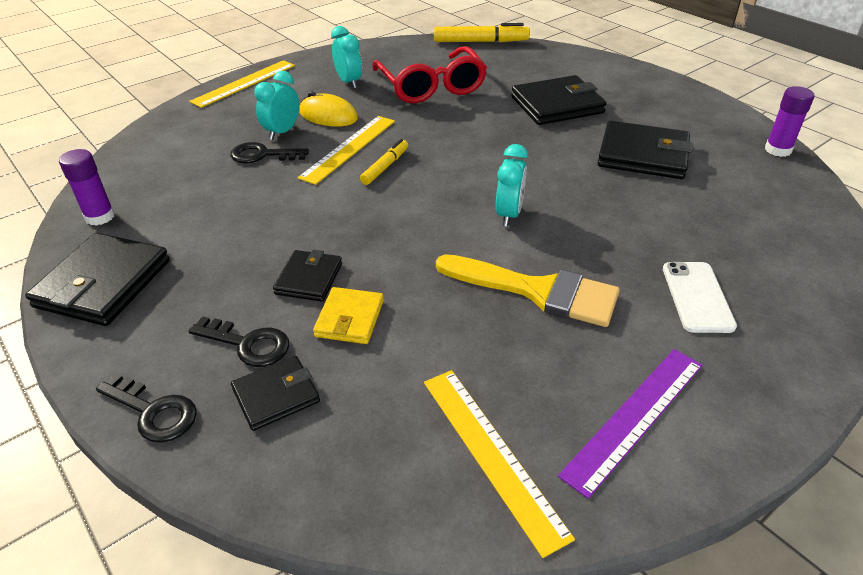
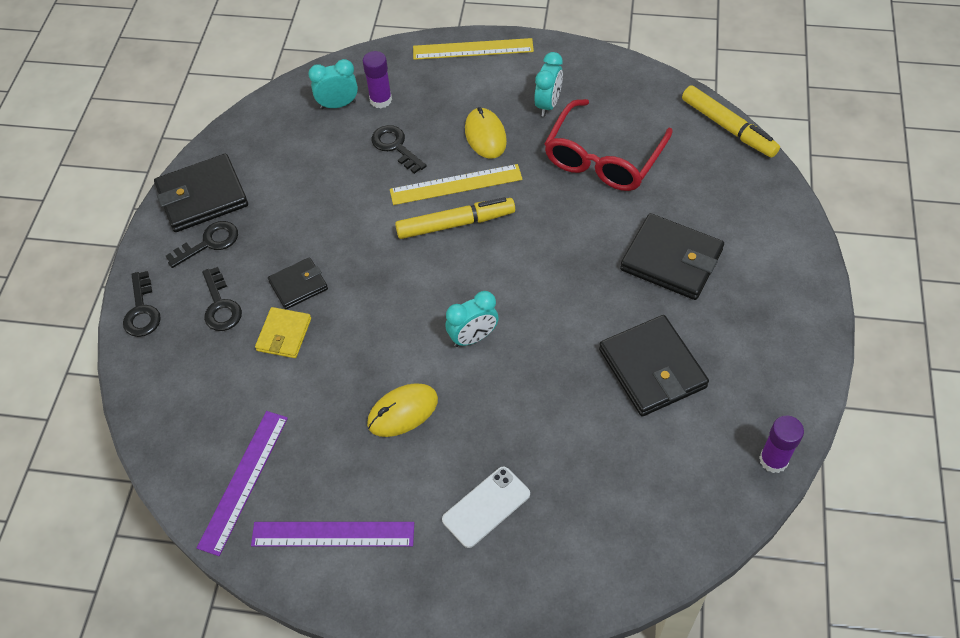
camera: 50 degrees right, 15 degrees up
(100, 217) = (251, 134): purple glue stick -> purple glue stick (381, 100)
(162, 310) = (209, 243): none -> black key
(276, 395) = (197, 352): black wallet -> none
(282, 132) = (434, 131): turquoise clock -> turquoise clock (338, 105)
(350, 318) = (284, 334): yellow wallet -> yellow wallet turned 45 degrees counterclockwise
(385, 167) = (455, 224): yellow marker -> yellow marker, size x1.65
(491, 453) = (244, 481): yellow ruler -> purple ruler
(538, 291) = (403, 412): yellow brush -> yellow mouse

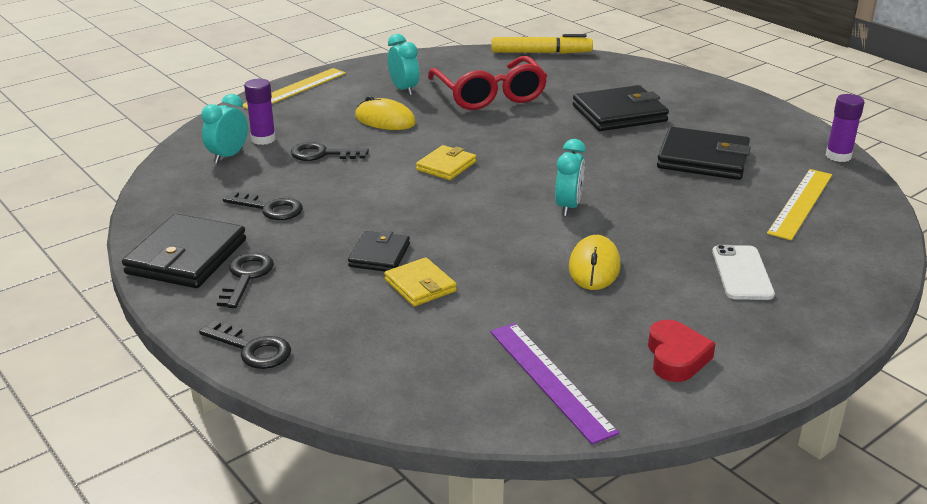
camera: 50 degrees left, 25 degrees down
(220, 305) = (328, 303): black key -> black key (269, 208)
(333, 534) = (676, 357): purple ruler -> red heart
(455, 224) = (446, 166): yellow marker -> yellow wallet
(456, 184) = (408, 149): yellow ruler -> yellow ruler (800, 203)

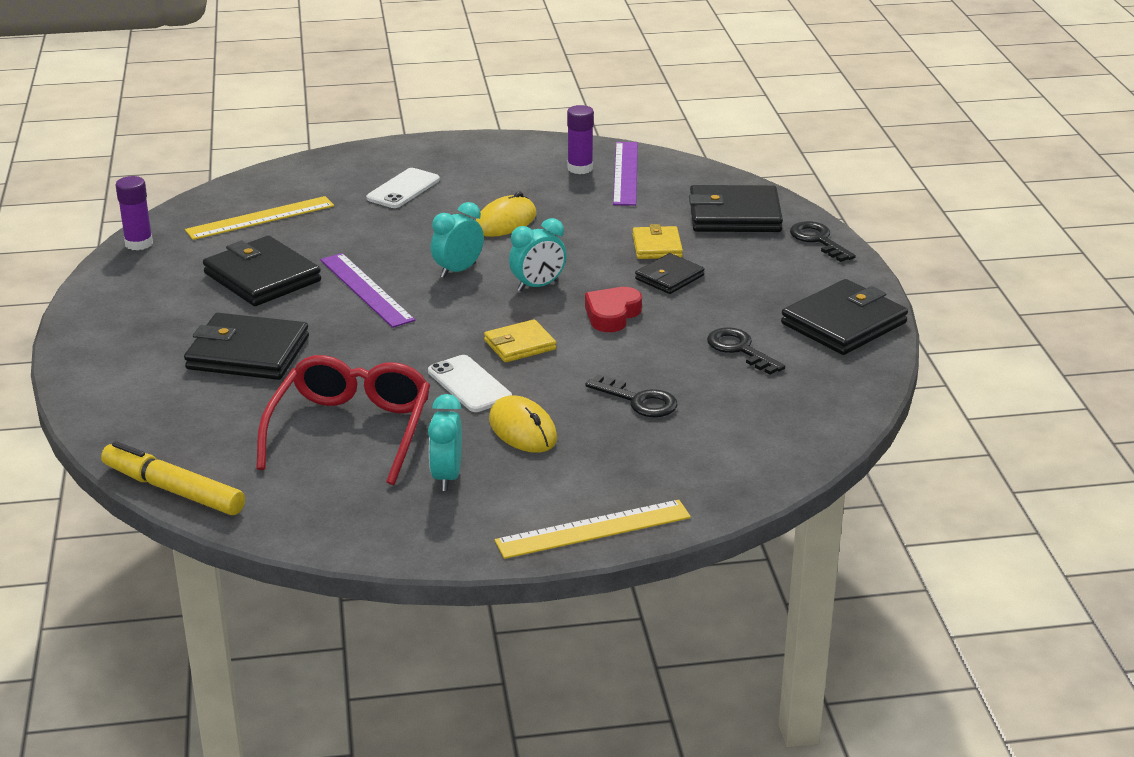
camera: 150 degrees left, 0 degrees up
(228, 156) = (750, 431): turquoise clock -> turquoise clock (538, 286)
(246, 277) = (797, 291): black key -> none
(263, 139) = (694, 445): purple glue stick -> purple glue stick (580, 168)
(369, 355) = (734, 215): none -> black wallet
(450, 134) = (469, 384): none -> white phone
(614, 172) = (366, 289): none -> purple ruler
(676, 357) = (529, 162): red heart -> red heart (612, 315)

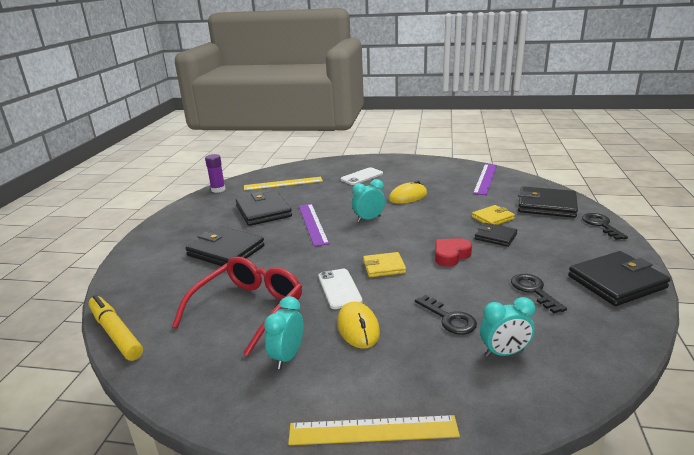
camera: 20 degrees right, 5 degrees down
(538, 286) = (411, 233): turquoise clock -> turquoise clock (504, 353)
(580, 168) = (460, 174): purple glue stick -> none
(657, 246) = (492, 218): yellow wallet -> yellow wallet turned 45 degrees clockwise
(669, 277) = (495, 237): black wallet -> black wallet turned 60 degrees clockwise

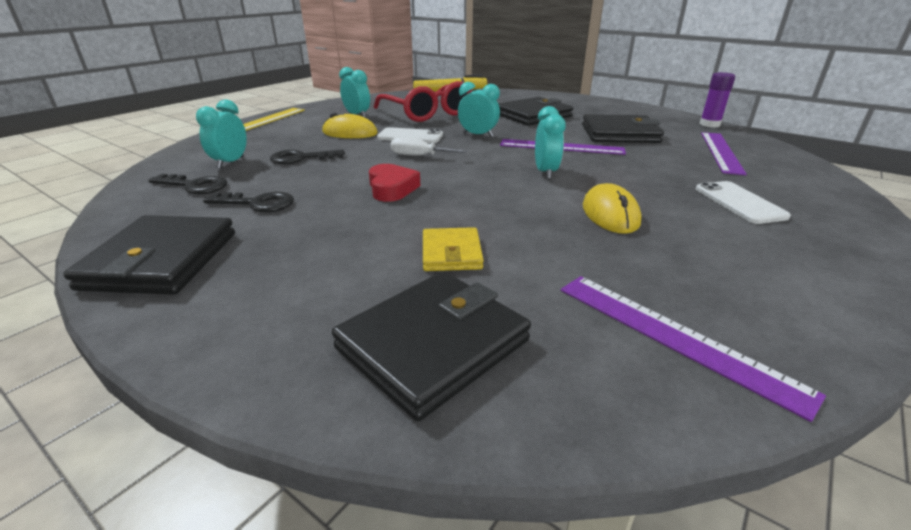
camera: 115 degrees right, 5 degrees up
(283, 183) = (721, 152): yellow ruler -> purple ruler
(309, 259) = (478, 135): none -> turquoise clock
(384, 267) = (419, 156): yellow wallet -> white screwdriver
(495, 237) = (392, 230): black wallet -> none
(601, 225) = (264, 365): black key -> black key (195, 186)

